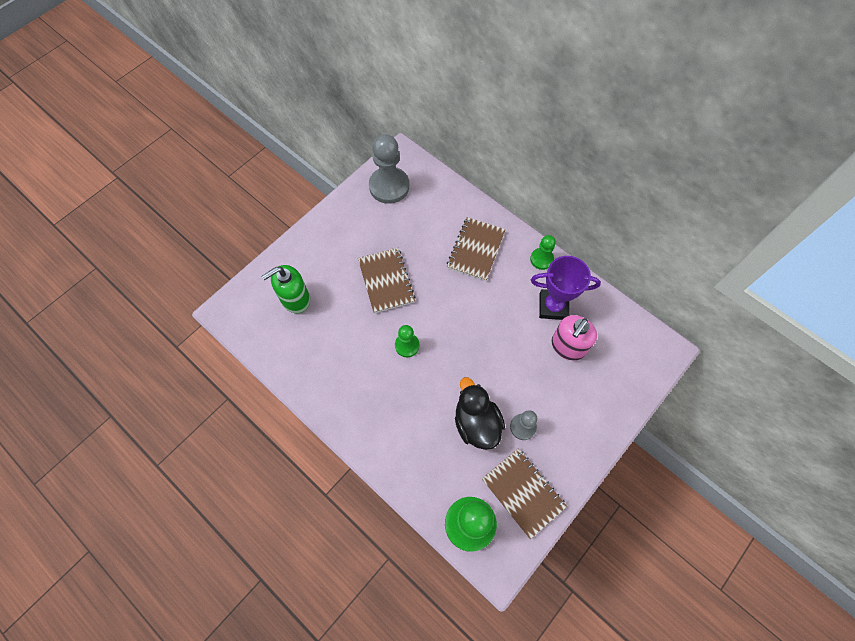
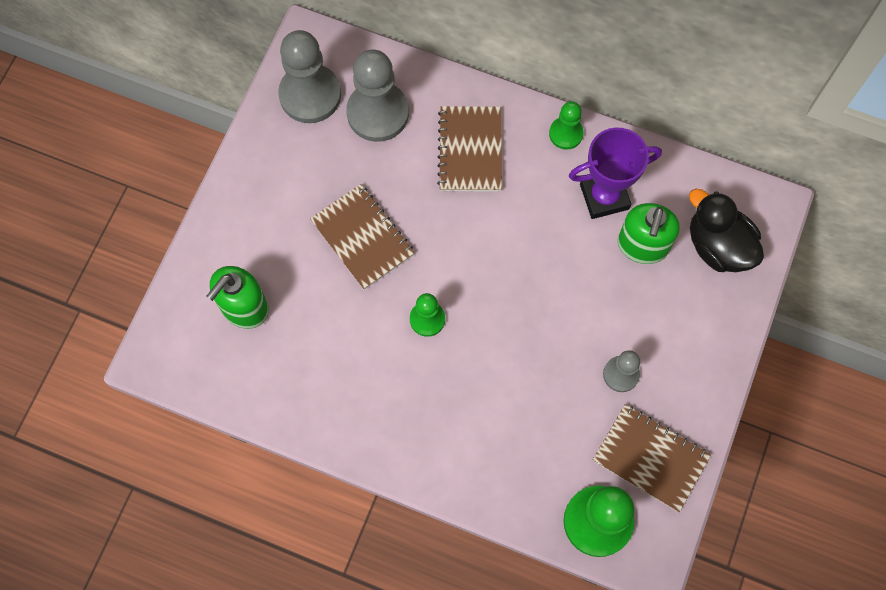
camera: 20 degrees left, 5 degrees up
(426, 209) = (378, 113): none -> grey pawn
(476, 423) = (559, 391): black duck -> black duck (718, 246)
(568, 346) = (642, 246): pink soap dispenser -> green soap dispenser

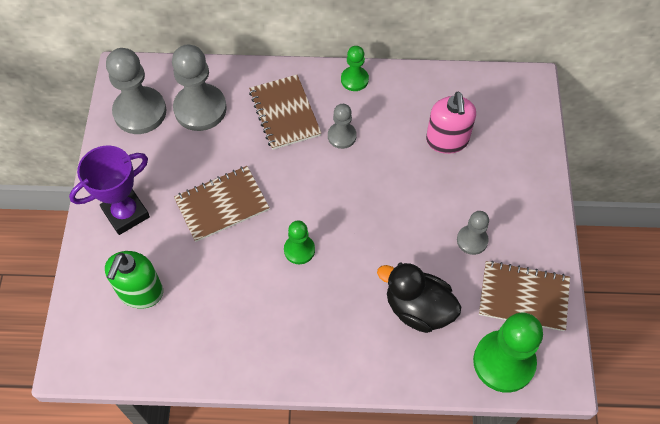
camera: 20 degrees left, 10 degrees down
(362, 238) = (222, 204): brown notebook -> brown notebook turned 60 degrees counterclockwise
(524, 200) = (342, 136): none -> grey pawn
(604, 196) = (402, 115): purple trophy -> purple trophy (126, 213)
(642, 246) = (447, 140): green soap dispenser -> pink soap dispenser
(718, 246) = (504, 123): black duck -> black duck (418, 309)

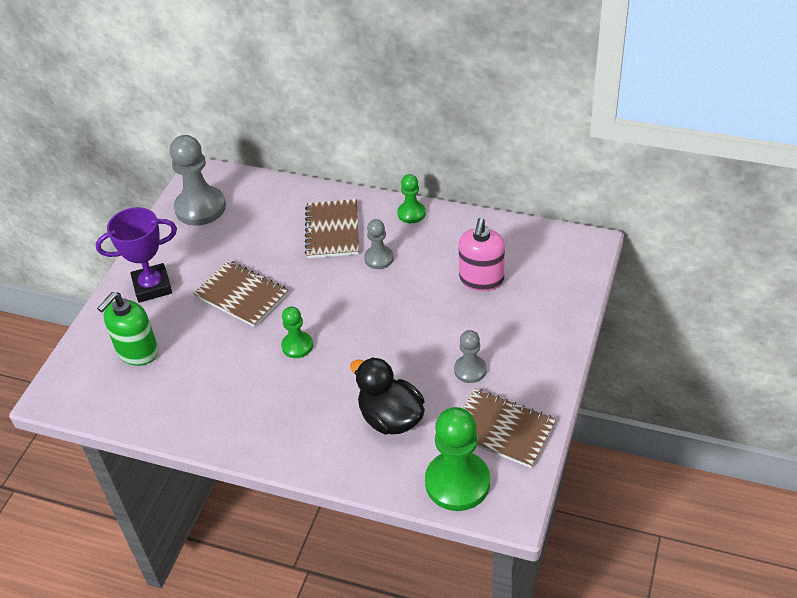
camera: 20 degrees right, 15 degrees down
(200, 109) = (255, 214): grey pawn -> none
(222, 204) = (241, 295): brown notebook -> brown notebook turned 45 degrees clockwise

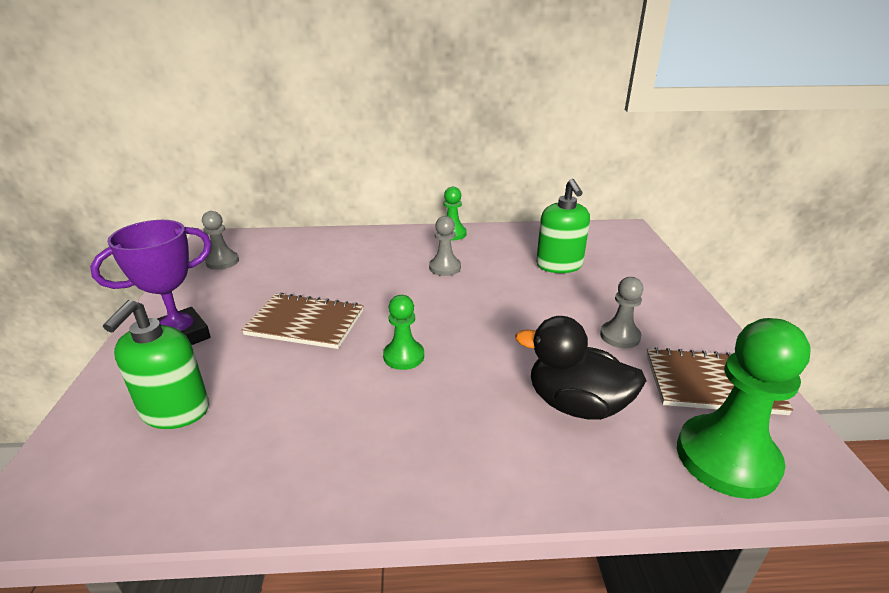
camera: 25 degrees left, 15 degrees down
(200, 208) = (222, 262): grey pawn -> grey pawn, size x0.54
(332, 230) = (381, 256): brown notebook -> none
(481, 280) = (559, 265): pink soap dispenser -> green soap dispenser

